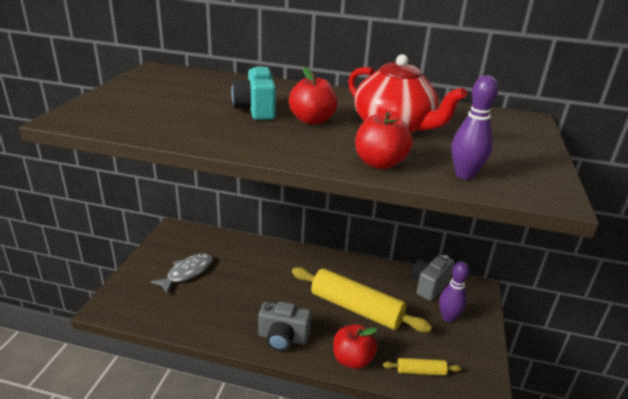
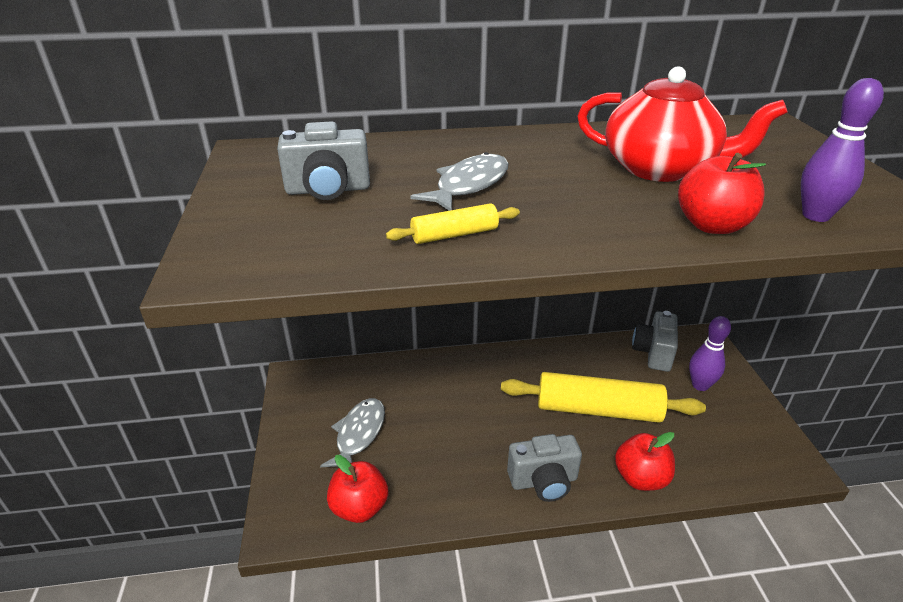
camera: 20 degrees left, 5 degrees up
(173, 96) = (328, 190): none -> grey camera
(256, 110) = (469, 185): turquoise camera -> grey fish
(312, 120) = (557, 183): red apple -> red apple (359, 507)
(420, 371) = (720, 463): yellow rolling pin -> yellow rolling pin (454, 235)

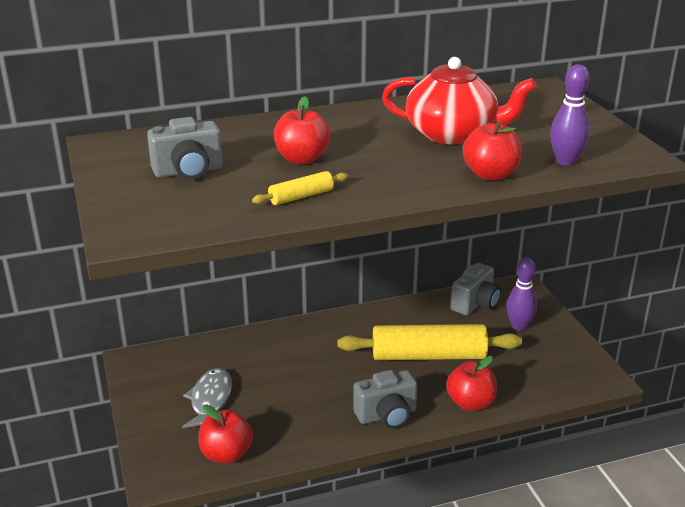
camera: 10 degrees left, 5 degrees down
(469, 185) = (302, 159): grey fish -> red apple
(653, 353) = (475, 304): grey camera -> grey camera turned 150 degrees counterclockwise

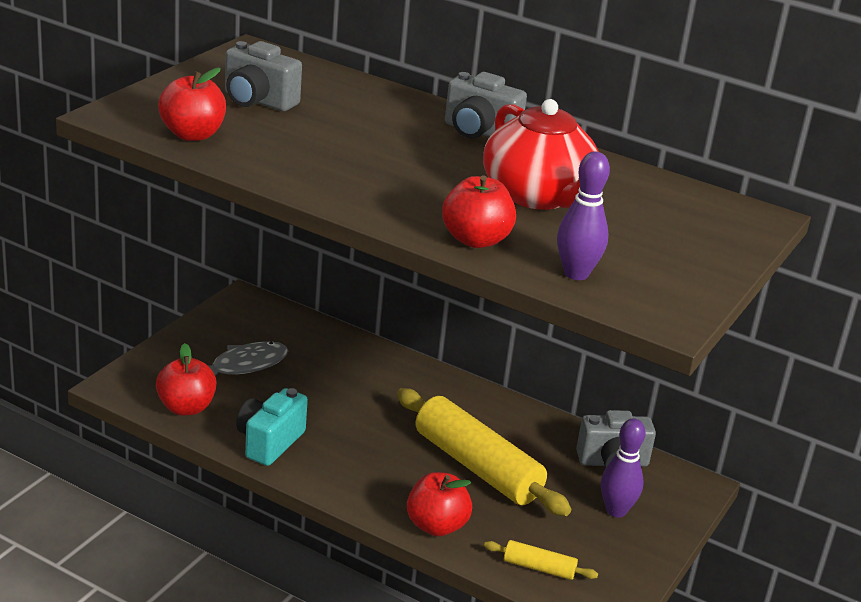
camera: 45 degrees right, 0 degrees up
(301, 196) = (286, 162): yellow rolling pin -> yellow rolling pin (539, 568)
(302, 159) = (360, 140): red apple -> red apple (192, 135)
(311, 433) = (269, 442): none -> turquoise camera
(387, 415) = (349, 478): grey camera -> grey camera (479, 132)

